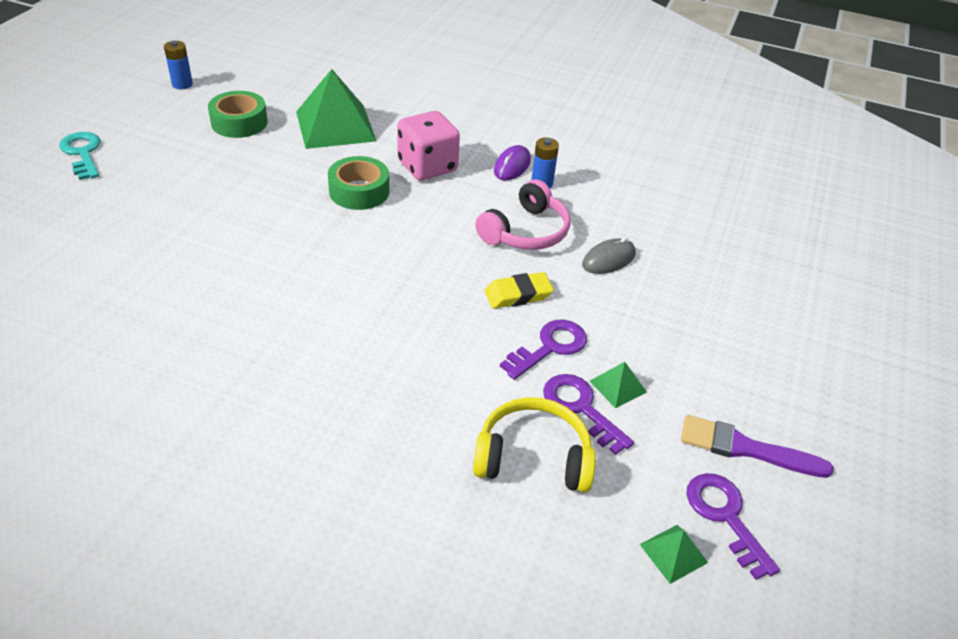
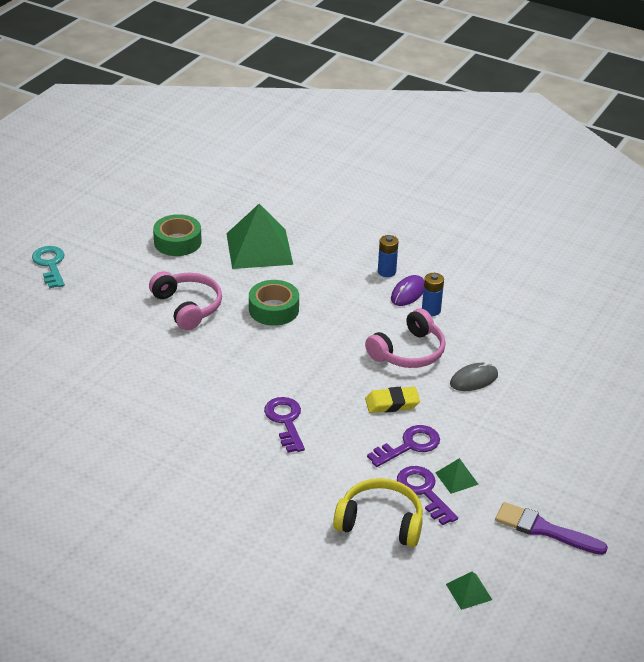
camera: 10 degrees right, 5 degrees down
(182, 84) = (130, 203): blue battery -> blue battery (386, 272)
(254, 193) = (187, 307): none -> pink headphones
(427, 167) = (334, 290): pink dice -> none
(725, 517) = (514, 573): purple key -> purple key (285, 421)

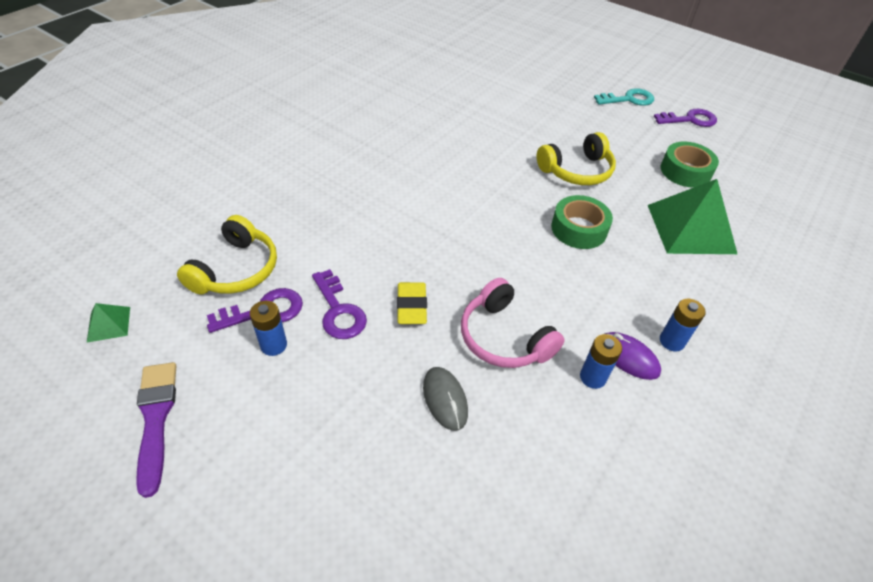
camera: 95 degrees right, 10 degrees up
(187, 307) = (576, 171): pink headphones -> yellow headphones
(285, 421) = (398, 219): purple key -> purple key (689, 120)
(456, 478) = (273, 345): green pyramid -> blue battery
(544, 530) = (156, 419): purple brush -> purple brush turned 45 degrees counterclockwise

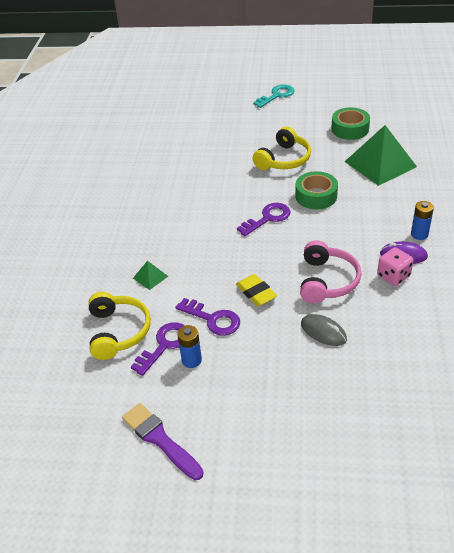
camera: 25 degrees left, 5 degrees down
(109, 324) = (65, 409): green pyramid -> green pyramid (150, 277)
(504, 337) = (327, 281): pink headphones -> pink headphones turned 105 degrees counterclockwise
(592, 377) = (393, 276): blue battery -> pink dice
(689, 120) = (326, 93): purple key -> purple key (267, 218)

